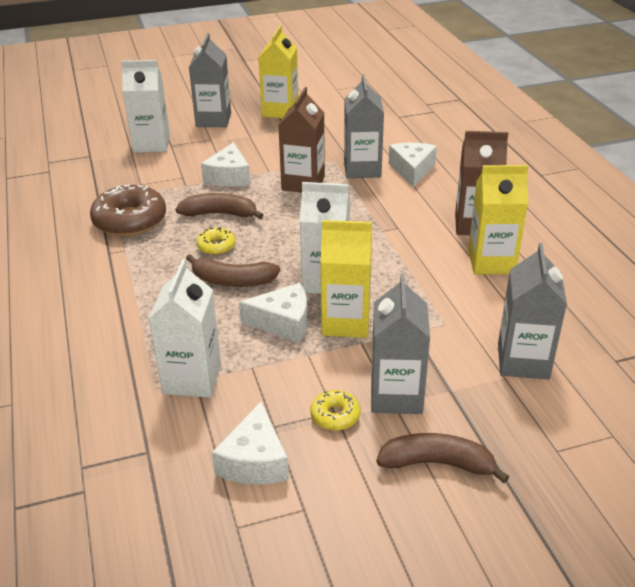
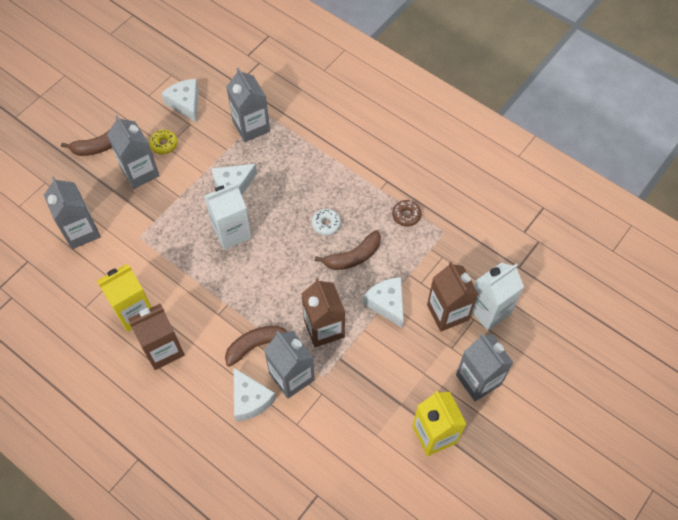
camera: 145 degrees right, 25 degrees up
(130, 220) = (406, 215): brown donut -> brown donut, size x0.50
(186, 155) = (447, 312): none -> brown carton
(192, 379) = (251, 126): white carton -> grey carton
(216, 246) = (326, 224): yellow donut -> white donut
(232, 281) = (289, 201): brown banana -> brown banana (257, 345)
(345, 322) = (197, 206): yellow carton -> none

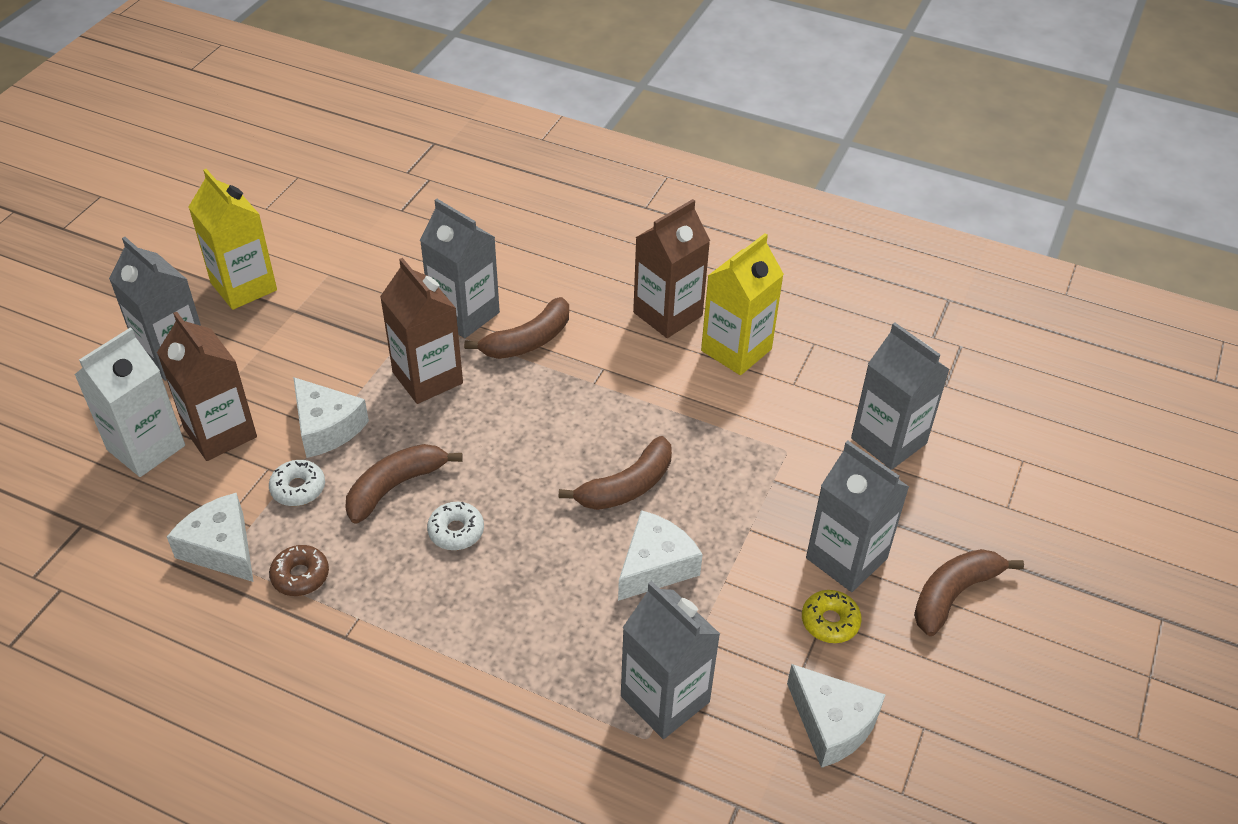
camera: 165 degrees right, 15 degrees down
(232, 232) = (626, 486): white carton -> brown banana
(250, 400) = (518, 281): white cheese -> white cheese (221, 548)
(405, 266) = (298, 488): none -> white donut

